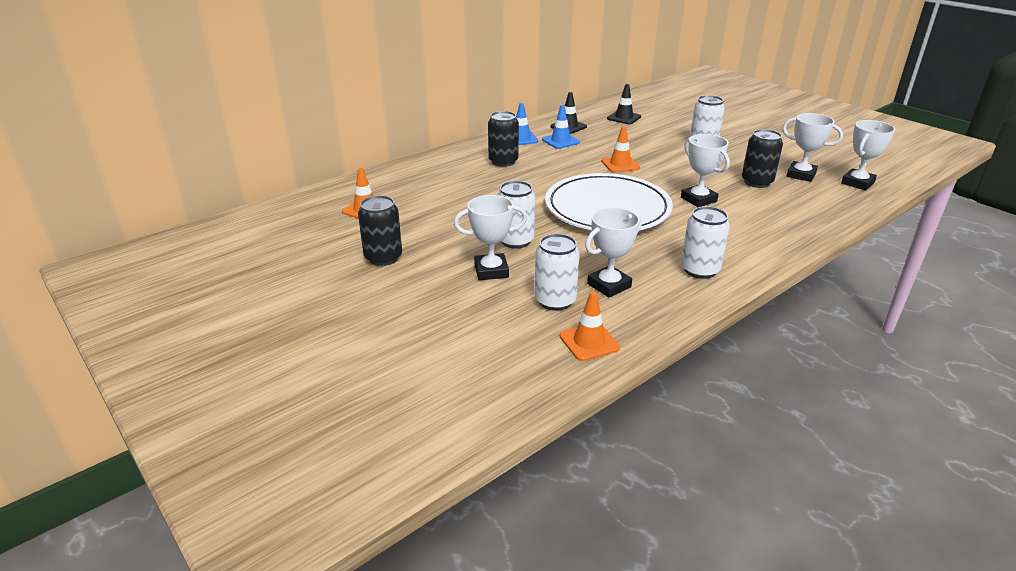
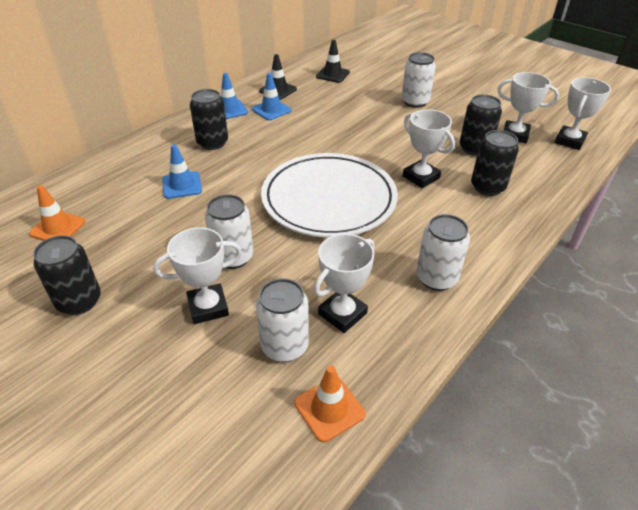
camera: 10 degrees left, 10 degrees up
(473, 189) = (182, 185): none -> blue traffic cone
(620, 164) = (335, 136): orange traffic cone -> none
(763, 211) = (487, 187): none -> black can

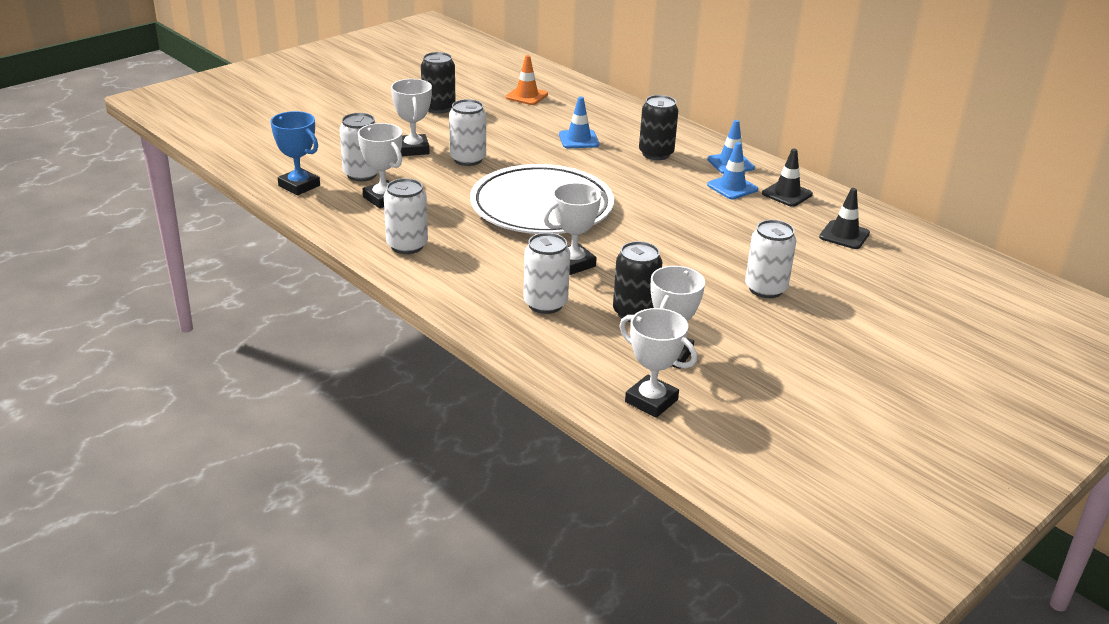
camera: 95 degrees right, 10 degrees down
(329, 408) = (299, 186): orange traffic cone -> blue trophy
(487, 187) = (545, 304): black can -> white can

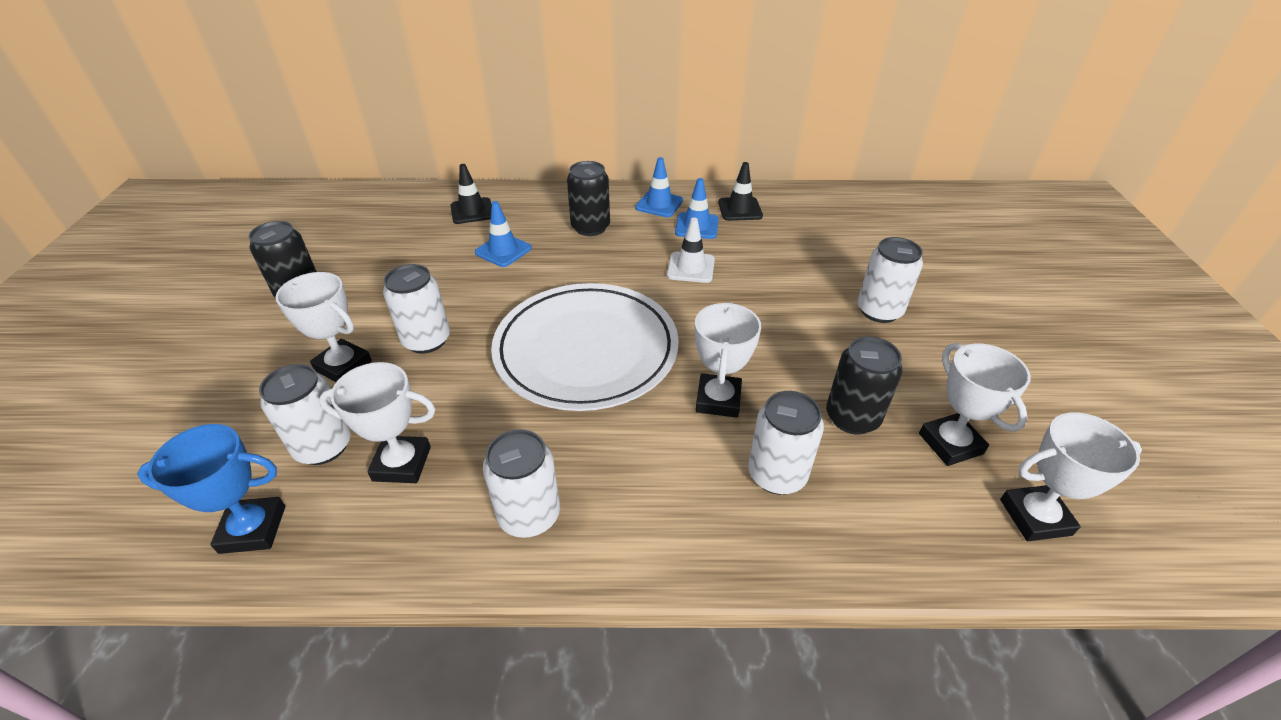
camera: 45 degrees left, 10 degrees up
(526, 96) = (380, 229): orange traffic cone -> none
(681, 205) = (690, 268): none -> white traffic cone
(844, 235) = (832, 223): black traffic cone -> black traffic cone (472, 211)

